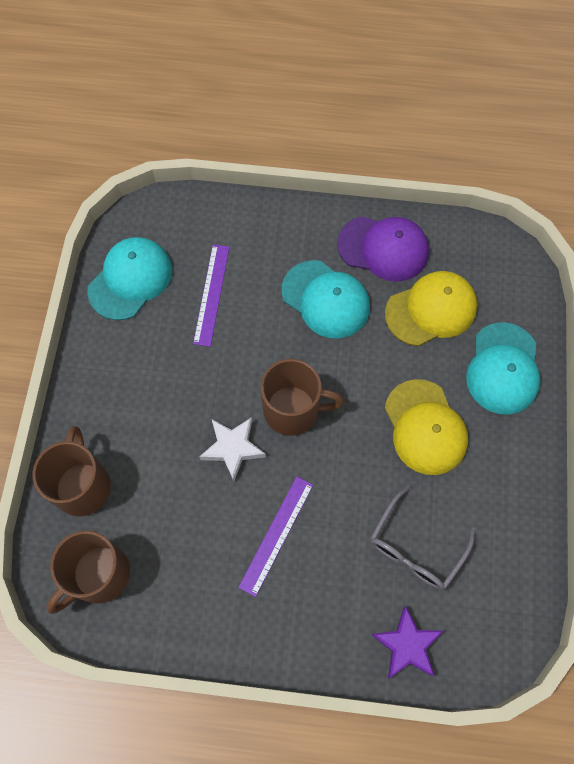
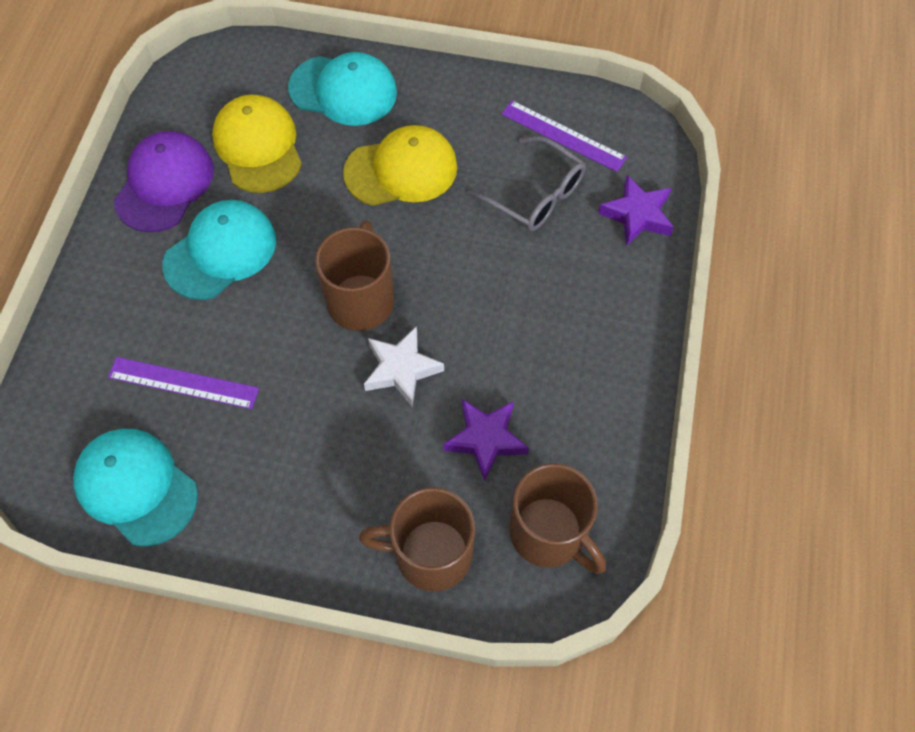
camera: 85 degrees left, 5 degrees down
(175, 520) = (486, 439): none -> purple star
(276, 535) = (512, 329): purple ruler -> purple ruler (563, 135)

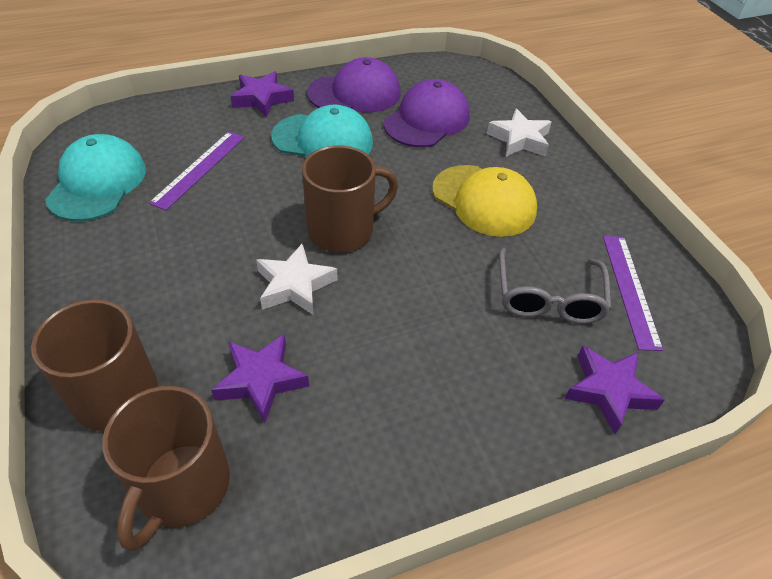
camera: 55 degrees right, 15 degrees down
(105, 274) = (262, 99): none -> purple star
(183, 383) = (199, 169): purple ruler -> purple ruler turned 45 degrees clockwise
(258, 146) = (427, 120): yellow cap -> purple cap
(343, 90) = (519, 139): turquoise cap -> white star

